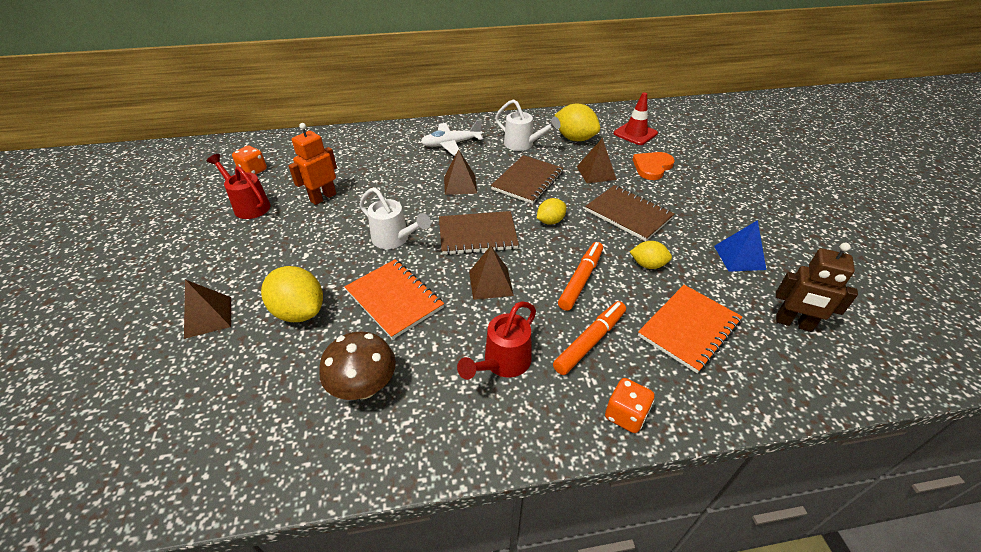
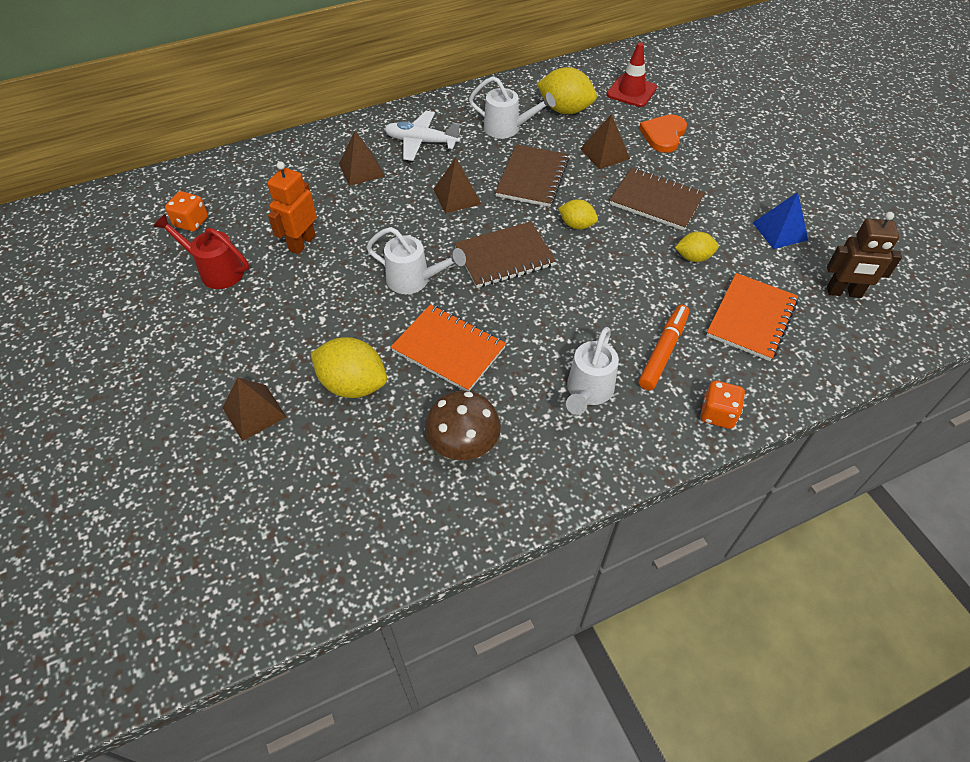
camera: 15 degrees left, 10 degrees up
(451, 144) = (421, 142): white plane -> white plane turned 45 degrees clockwise
(490, 283) = (542, 310): brown pyramid -> brown pyramid (361, 170)
(503, 363) = (588, 391): red watering can -> white watering can
(550, 221) = (576, 225): yellow lemon -> yellow lemon turned 75 degrees clockwise
(580, 280) = (632, 288): orange marker -> none

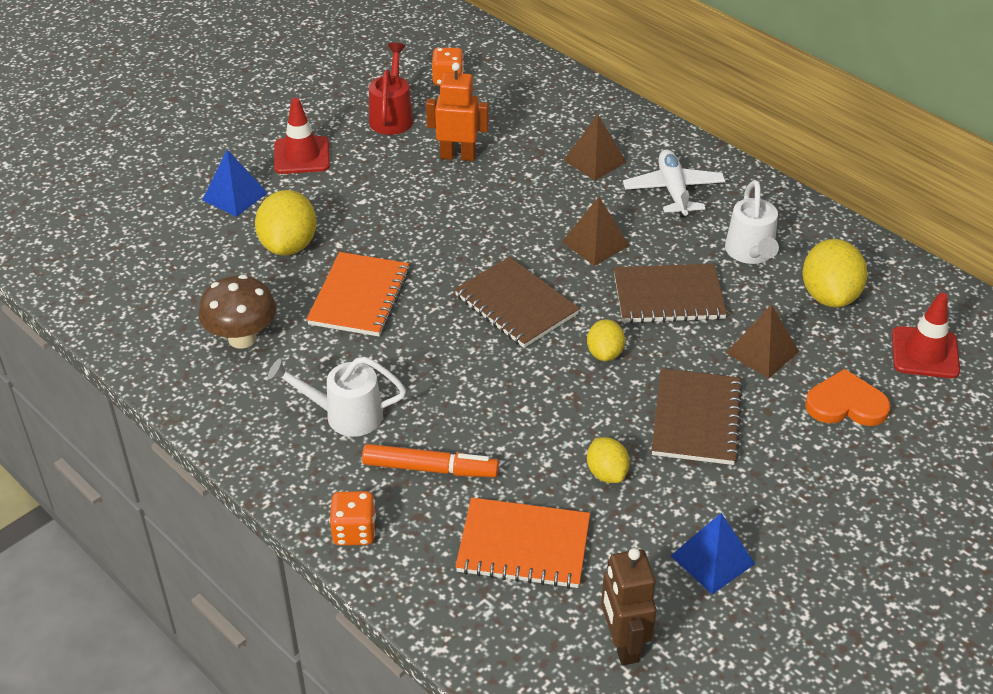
camera: 70 degrees right, 10 degrees down
(227, 347) = (302, 156): none -> red traffic cone
(254, 412) = (234, 196): brown pyramid -> blue pyramid
(414, 280) = (445, 247): white watering can -> none

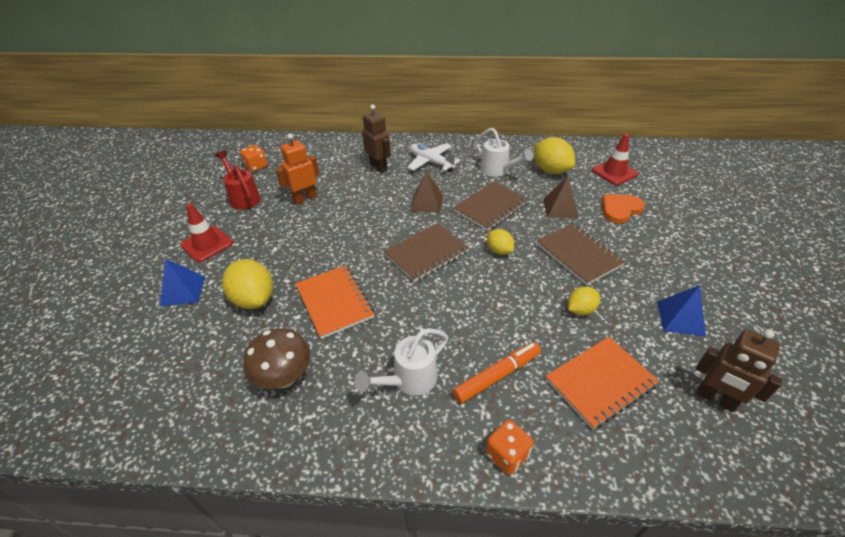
camera: 40 degrees left, 0 degrees up
(516, 305) = (426, 253): brown notebook -> brown notebook turned 45 degrees counterclockwise
(595, 161) = (379, 167): brown pyramid -> brown robot
(606, 473) = (580, 310): yellow lemon -> yellow lemon turned 60 degrees counterclockwise

